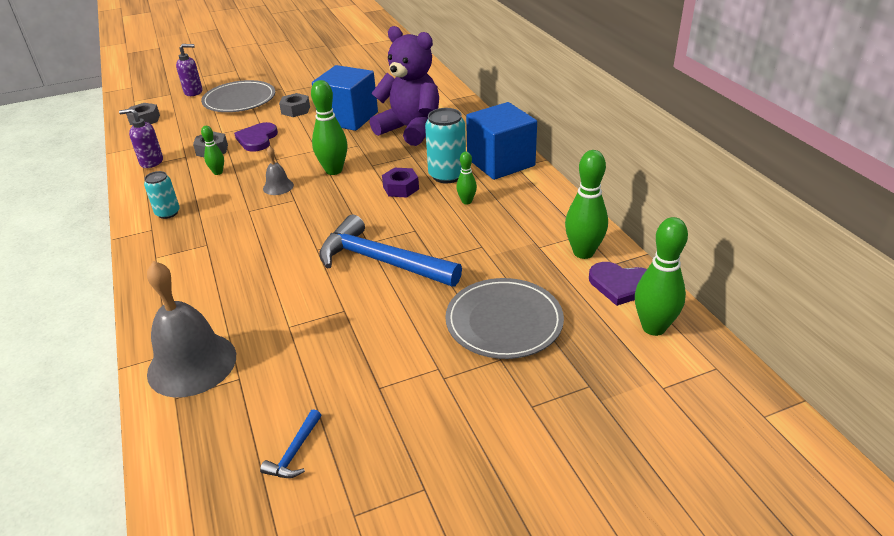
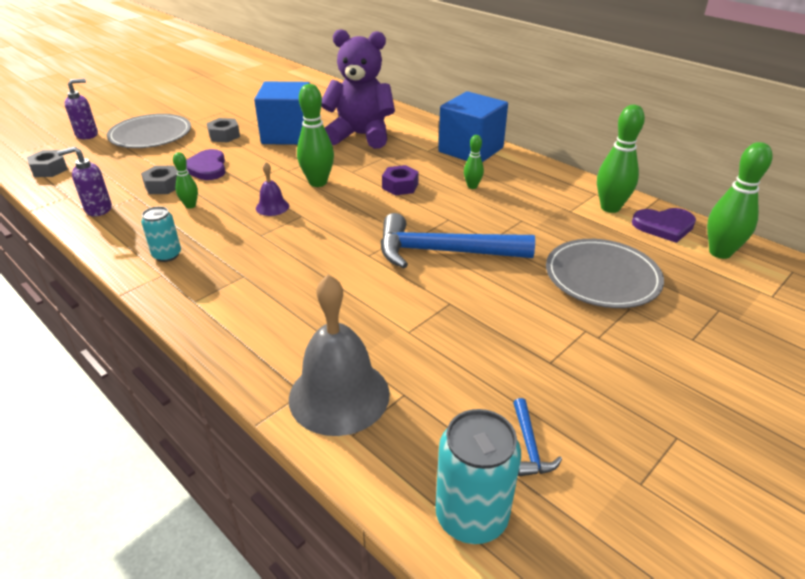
camera: 25 degrees left, 0 degrees up
(278, 186) = (272, 207): grey bell -> purple bell
(447, 175) = (433, 168): turquoise can -> turquoise can (471, 516)

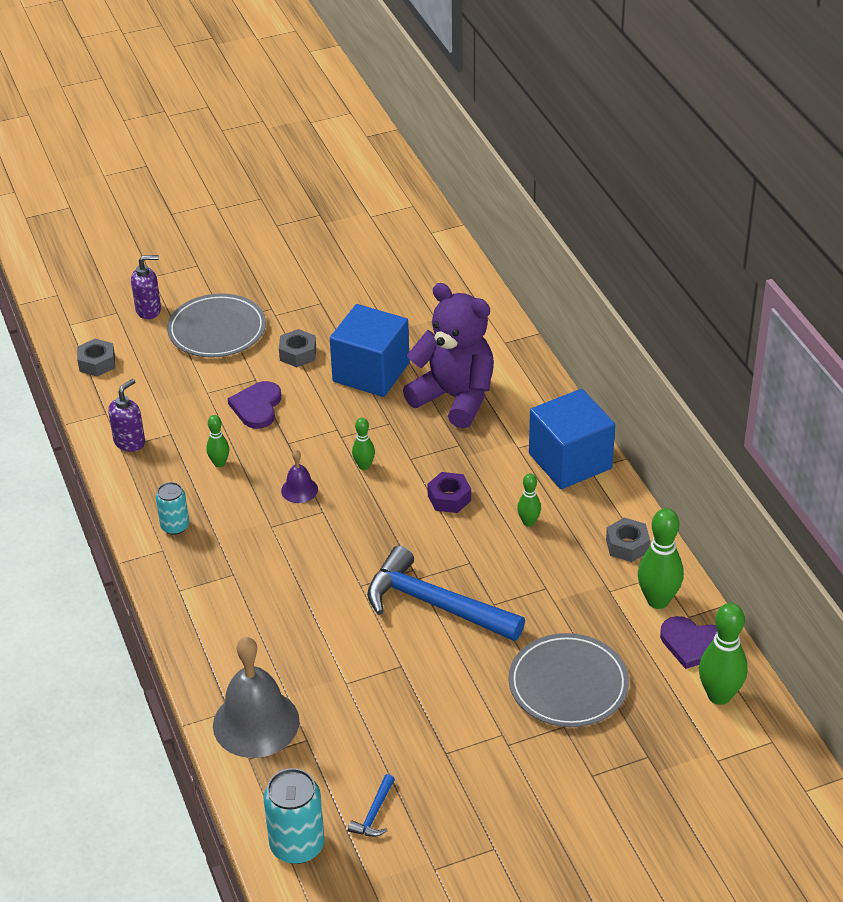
camera: 25 degrees right, 5 degrees up
(98, 209) = (130, 442): purple soap dispenser -> purple soap dispenser turned 120 degrees clockwise
(163, 186) = (202, 424): grey nut -> grey nut (627, 545)
(318, 182) = (364, 466): green bowling pin -> green bowling pin, size x0.55

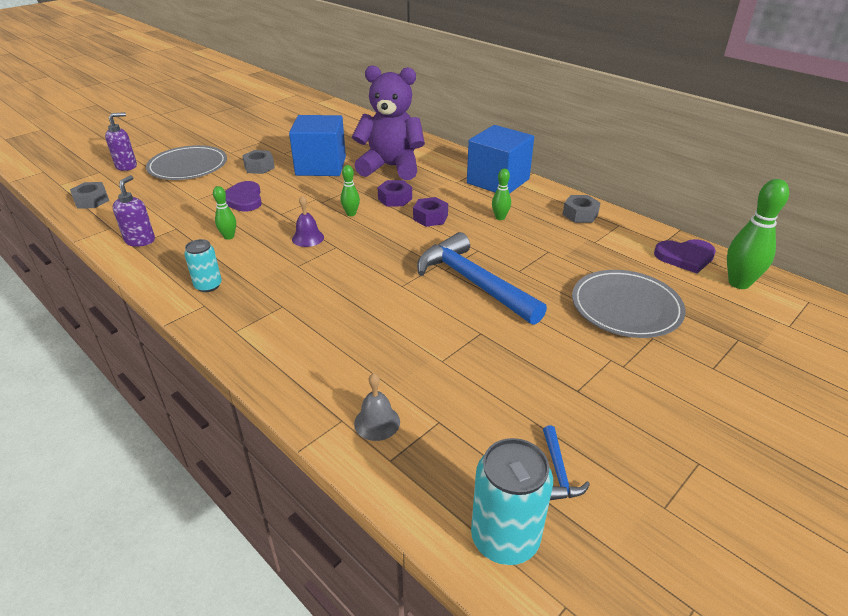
camera: 25 degrees left, 5 degrees down
(256, 723) = (377, 422): grey bell -> grey bell, size x0.48
(427, 456) = (395, 199): none -> purple nut
(435, 604) = (473, 282): blue hammer -> blue hammer turned 45 degrees clockwise
(658, 600) = (633, 239): green bowling pin -> none

